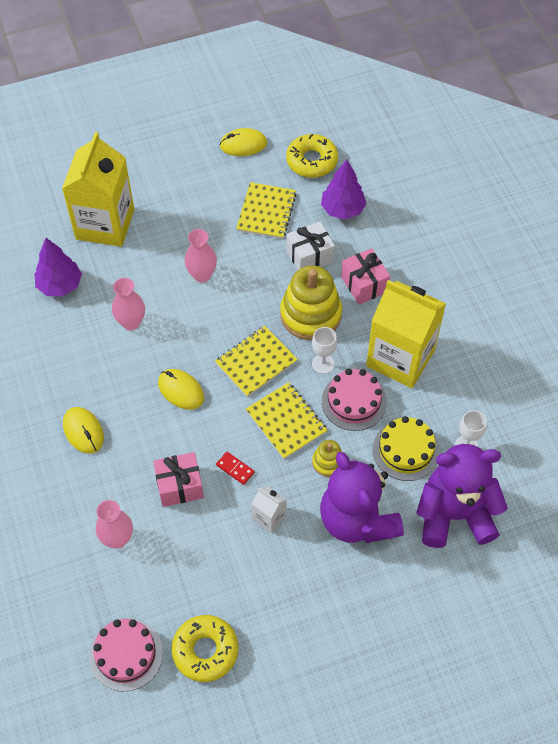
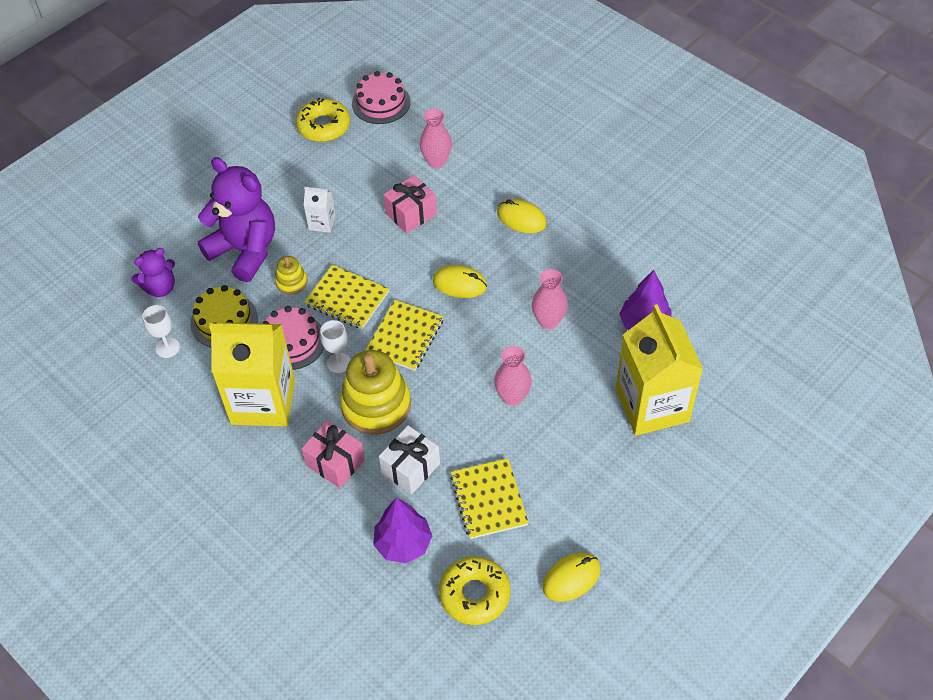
camera: 155 degrees right, 5 degrees down
(235, 469) = (371, 244): red domino -> none
(454, 515) = (160, 288): purple teddy bear -> purple teddy bear, size x0.54

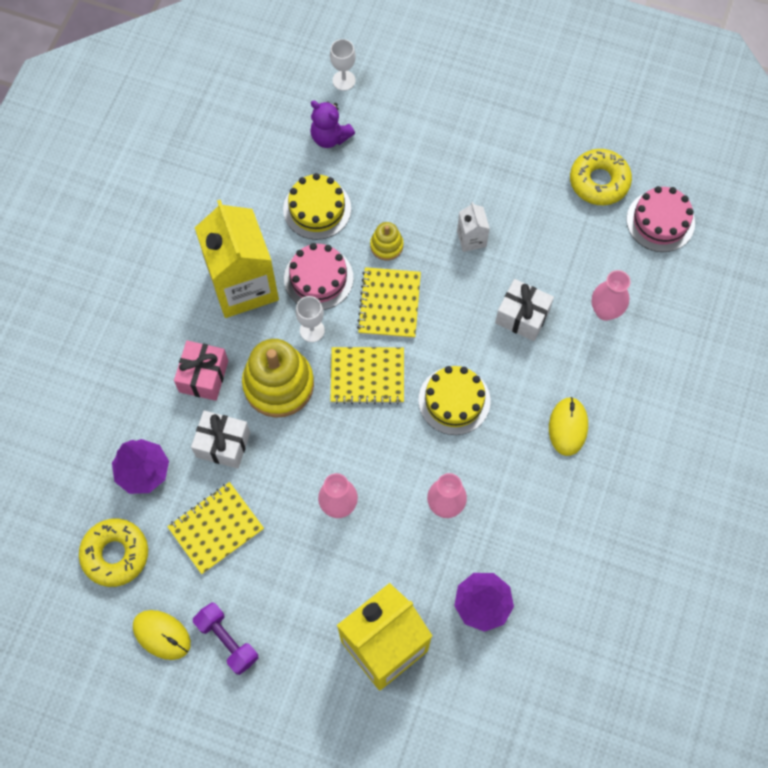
camera: 65 degrees right, 15 degrees up
(167, 348) = (267, 177): white goblet -> white goblet (344, 80)
(245, 250) = (405, 187): purple teddy bear -> none
(411, 214) = (522, 316): pink gift -> white gift
(459, 284) = (454, 400): yellow mouse -> yellow cake
(599, 524) = (227, 640): none -> purple dumbbell

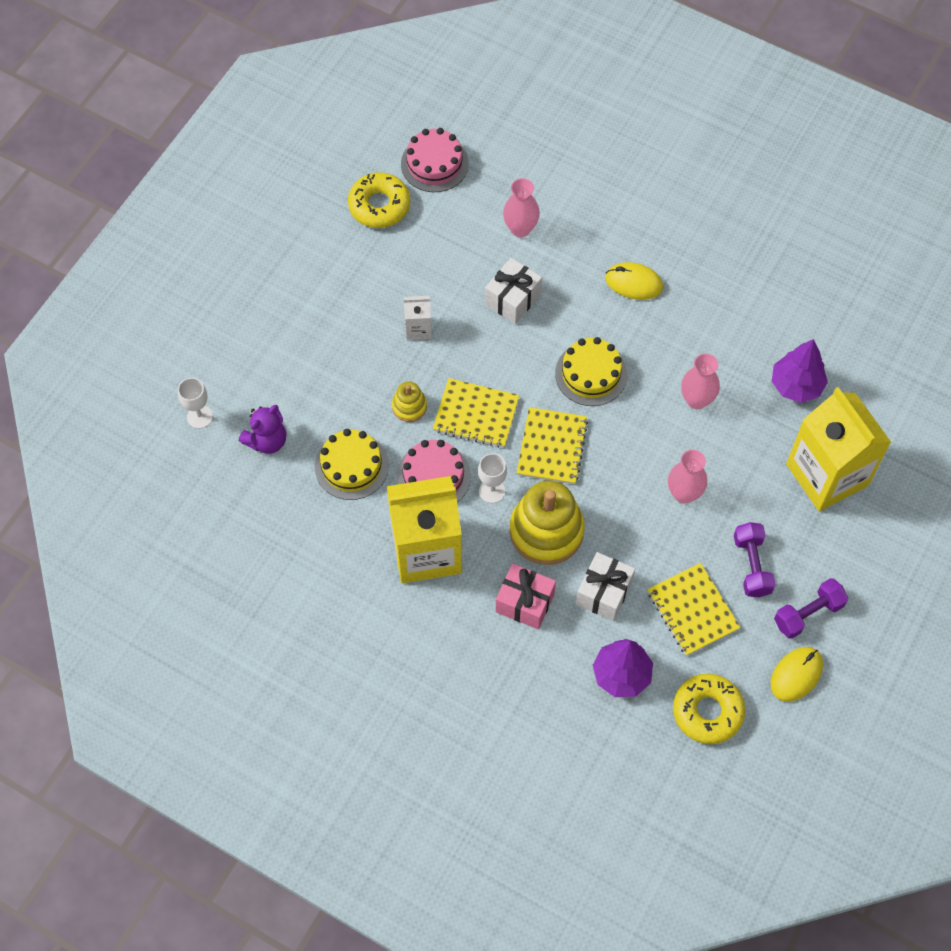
camera: 80 degrees left, 5 degrees down
(271, 580) = (752, 565): none -> purple dumbbell

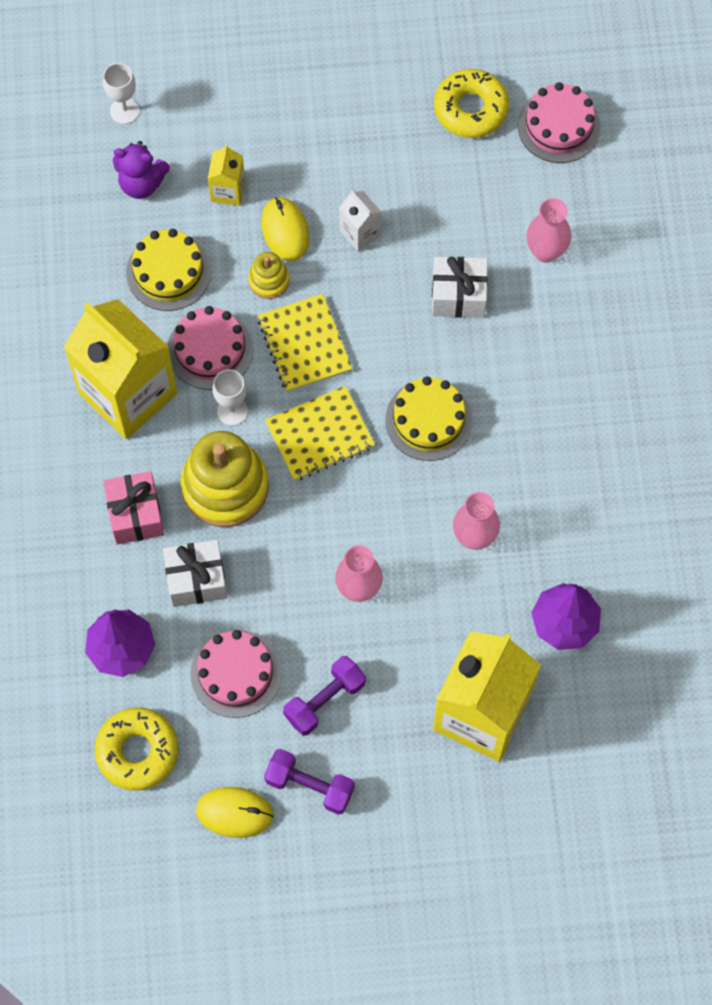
camera: 55 degrees right, 5 degrees up
(318, 389) = (227, 190): none -> yellow carton
(633, 283) = (565, 395): yellow mouse -> yellow mouse (285, 230)
(692, 610) = (235, 673): yellow notebook -> pink cake

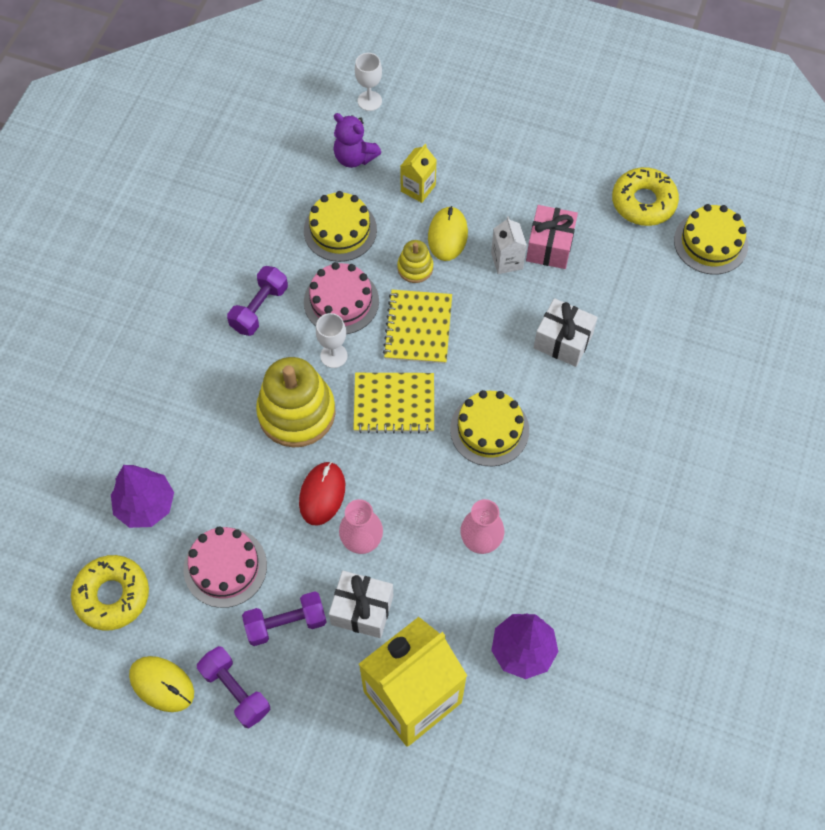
camera: 25 degrees right, 5 degrees down
(128, 394) = (259, 308): yellow carton -> purple dumbbell
(136, 515) = (214, 404): pink gift -> pink gift (550, 246)
(196, 580) = (234, 476): white gift -> white gift (362, 610)
(294, 559) = (322, 494): none -> red mouse
(545, 251) = (653, 335): pink vase -> none
(559, 126) = (710, 242): pink cake -> yellow cake

